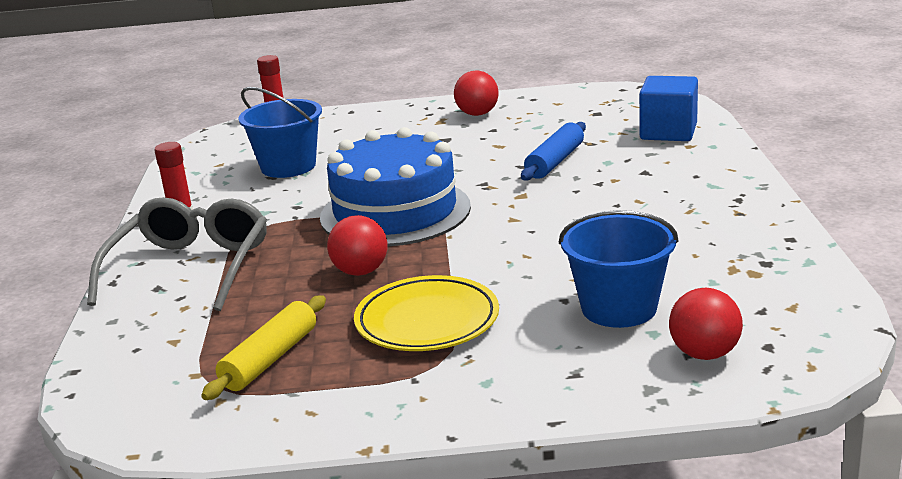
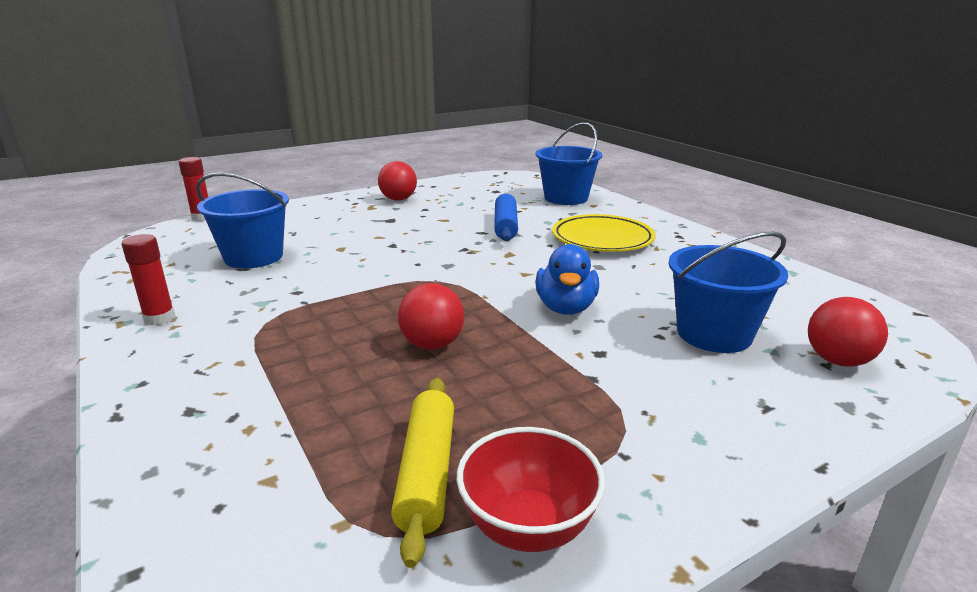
camera: 30 degrees left, 0 degrees up
(190, 268) = (219, 377): grey glasses -> none
(301, 403) = (528, 527): none -> red bowl
(395, 212) = (408, 282): blue cake -> none
(427, 321) = (559, 383): yellow plate -> yellow plate (602, 239)
(509, 260) = (565, 308): none -> blue duck
(668, 132) = (566, 198): blue cube -> blue bucket

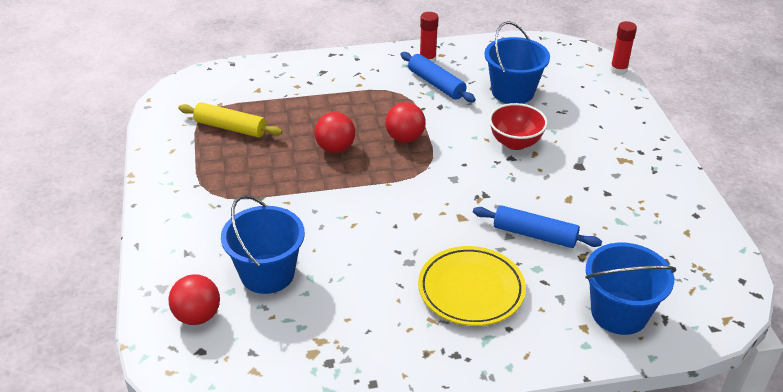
camera: 110 degrees right, 15 degrees up
(236, 302) = (436, 84): none -> blue rolling pin
(398, 199) = (645, 181): red ball -> red ball (405, 138)
(528, 527) = (181, 146): red bowl -> red bowl (515, 143)
(565, 308) = (347, 216): blue duck -> none

